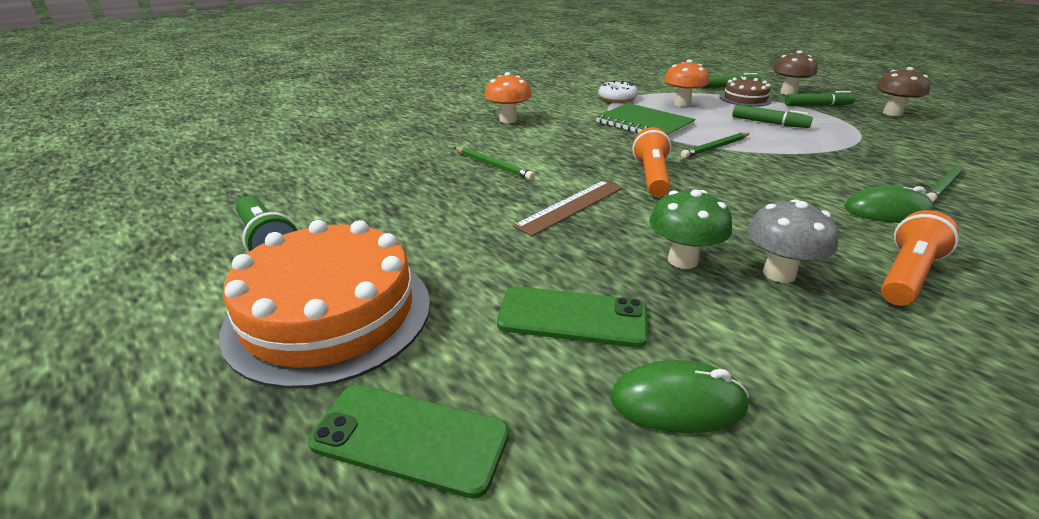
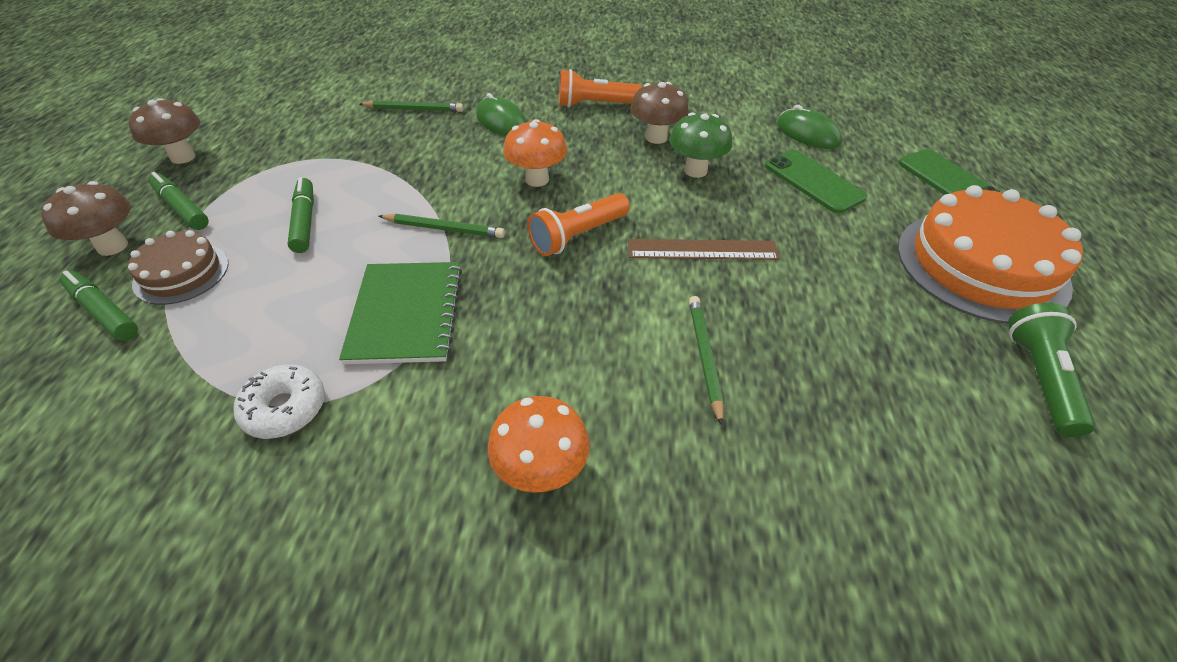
camera: 135 degrees left, 15 degrees up
(682, 104) = (263, 320): orange mushroom -> orange mushroom (537, 179)
(779, 273) = (656, 137): grey mushroom -> brown mushroom

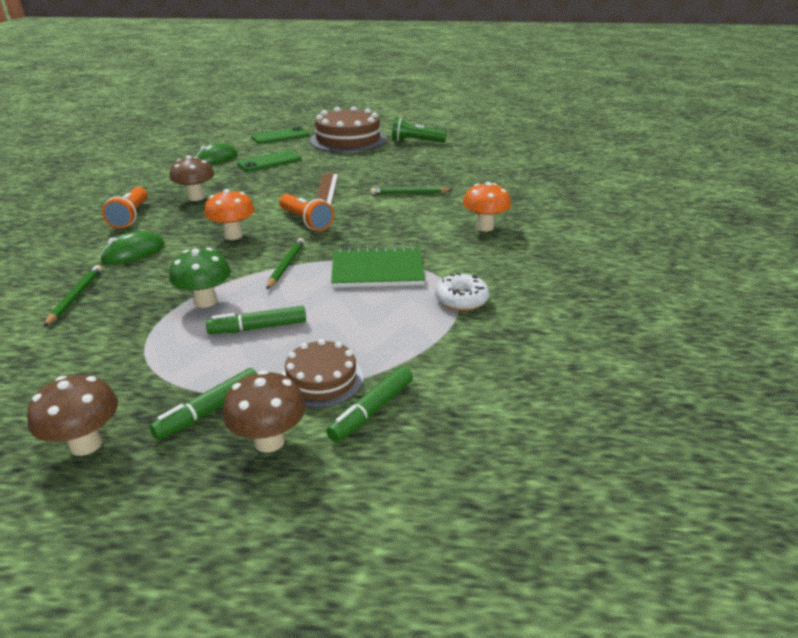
camera: 90 degrees left, 15 degrees down
(695, 170) = (244, 188): green mushroom -> green mushroom (205, 301)
(981, 265) = (348, 140): orange cake -> brown cake

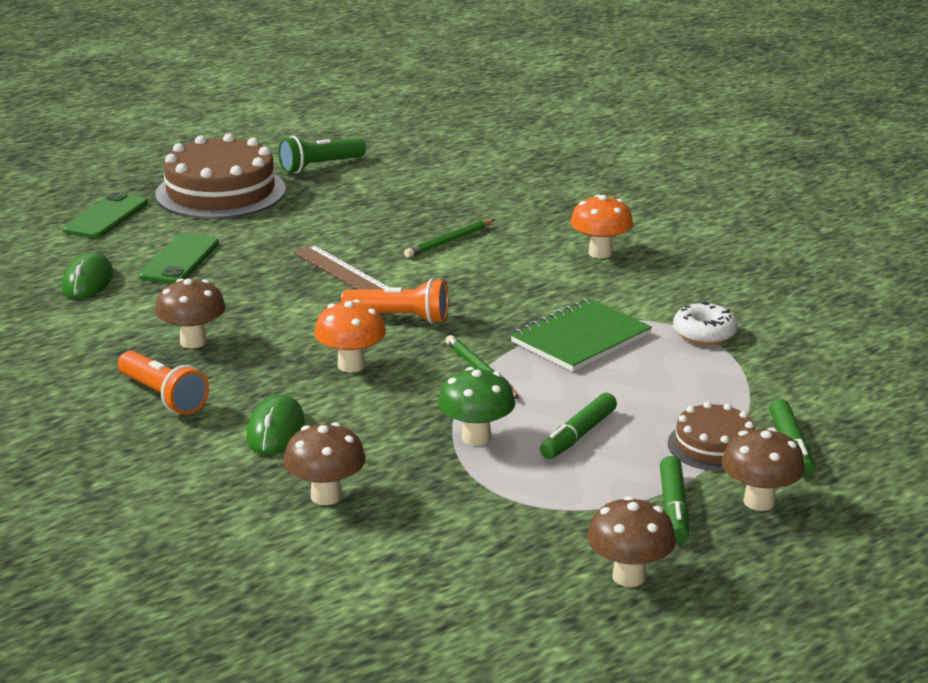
camera: 40 degrees left, 5 degrees down
(76, 297) = (326, 496): green pencil -> brown mushroom

